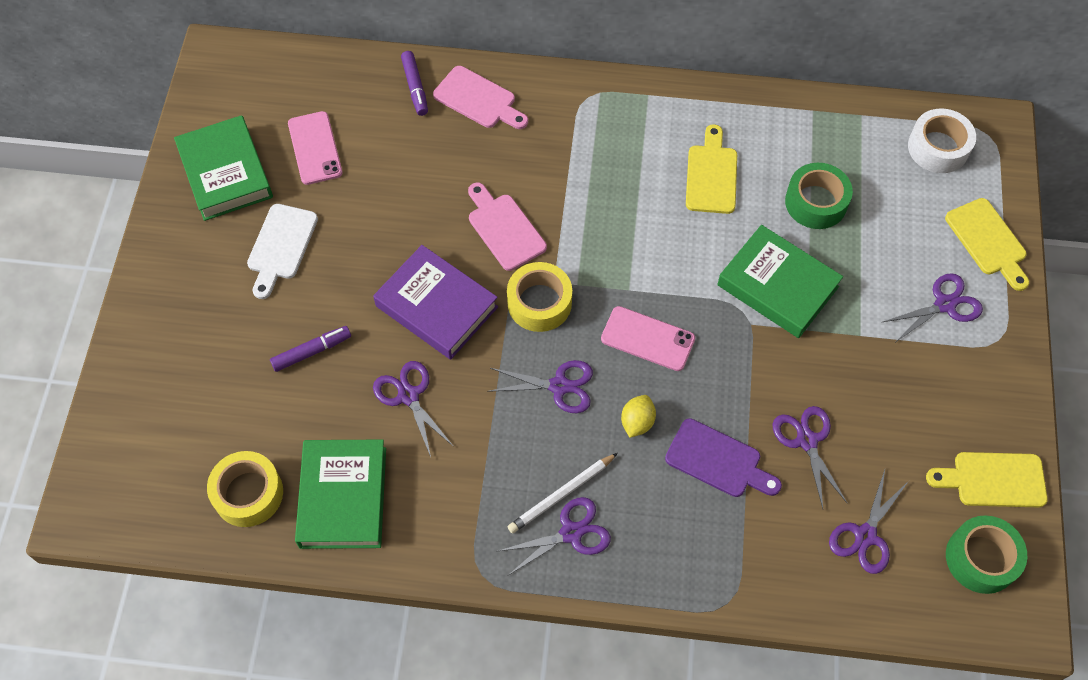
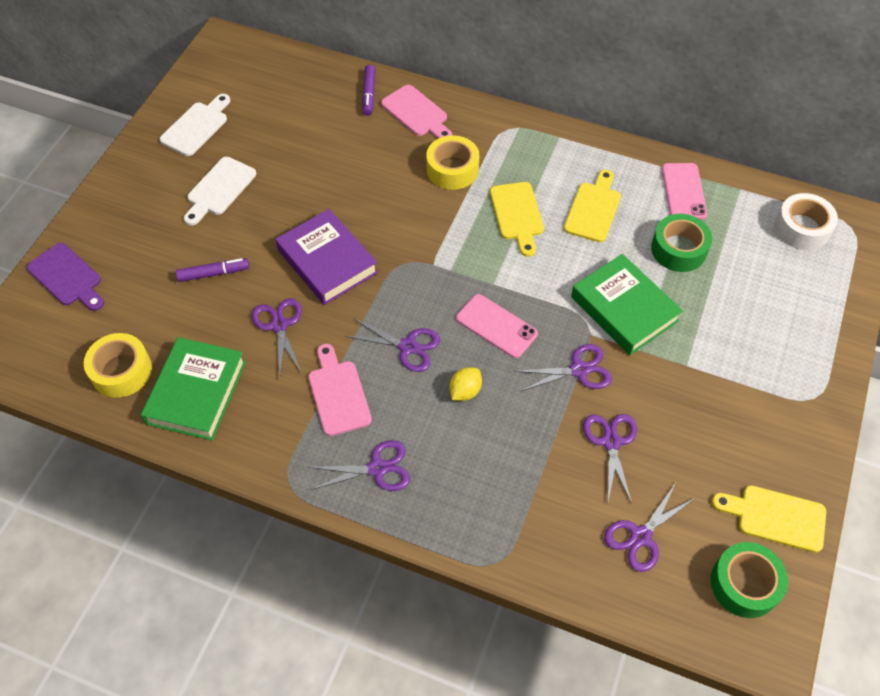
camera: 15 degrees right, 5 degrees down
(225, 173) = (197, 126): green book -> white cutting board
(315, 148) = (273, 123): pink phone -> pink phone (683, 191)
(504, 229) = (404, 214): pink cutting board -> pink cutting board (338, 394)
(539, 303) = (413, 277): yellow tape -> yellow tape (452, 169)
(561, 494) = (380, 435): white pencil -> none
(718, 460) = (526, 439): purple cutting board -> purple cutting board (67, 277)
(945, 304) = (772, 357): purple scissors -> purple scissors (579, 370)
(988, 241) = (827, 313): yellow cutting board -> yellow cutting board (517, 215)

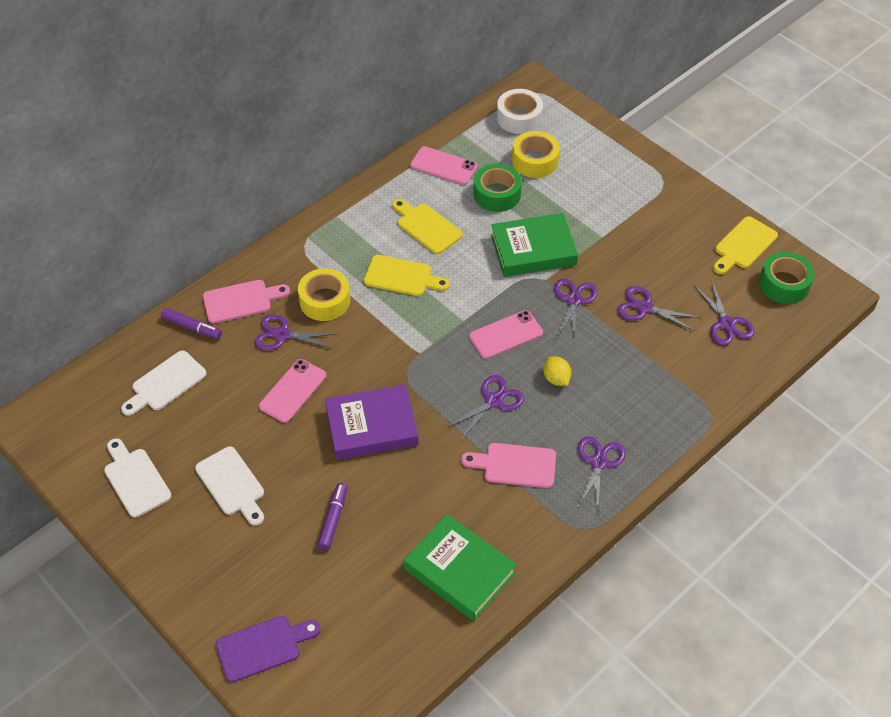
camera: 65 degrees left, 5 degrees down
(121, 371) = (404, 626): yellow tape -> yellow tape (535, 161)
(279, 325) = (421, 485): purple scissors -> purple scissors (282, 335)
(301, 103) = (165, 383): none -> white cutting board
(338, 189) = (292, 391): none -> pink phone

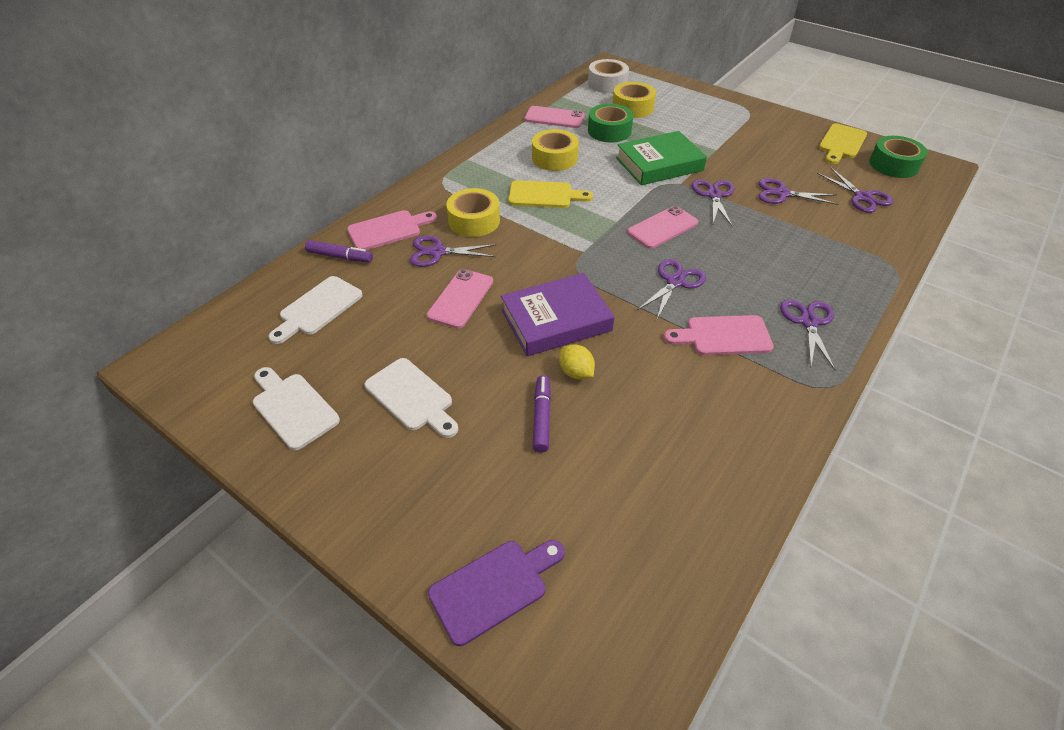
camera: 10 degrees left, 5 degrees down
(426, 227) = (554, 158): yellow cutting board -> yellow tape
(459, 571) = (710, 452): green book -> none
(556, 379) = (728, 256): yellow lemon -> yellow lemon (576, 372)

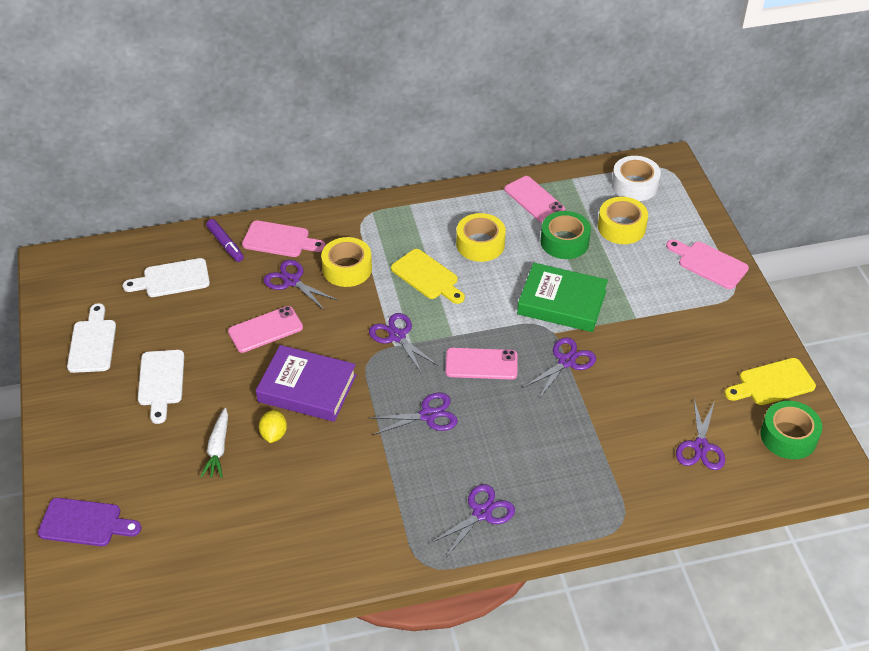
camera: 40 degrees right, 0 degrees up
(541, 417) = (218, 448): purple marker -> white carrot
(723, 336) = (404, 479): pink cutting board -> pink cutting board (709, 264)
(782, 194) = (629, 397): purple scissors -> purple scissors (397, 336)

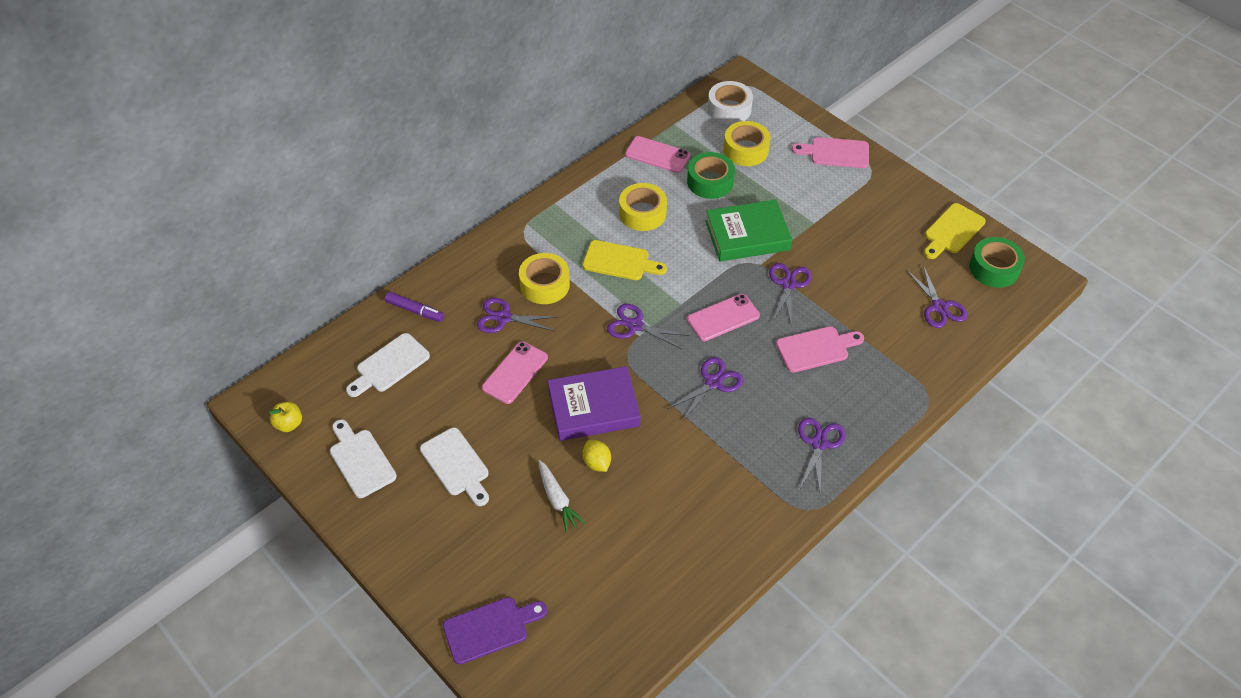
camera: 30 degrees left, 5 degrees up
(63, 290) = (289, 424): none -> yellow apple
(280, 240) = (463, 285): pink cutting board -> pink cutting board (816, 348)

